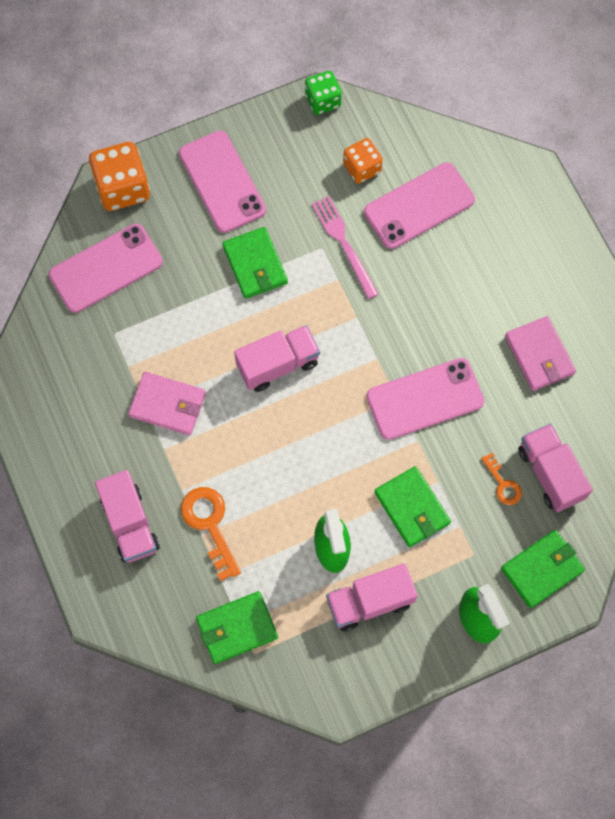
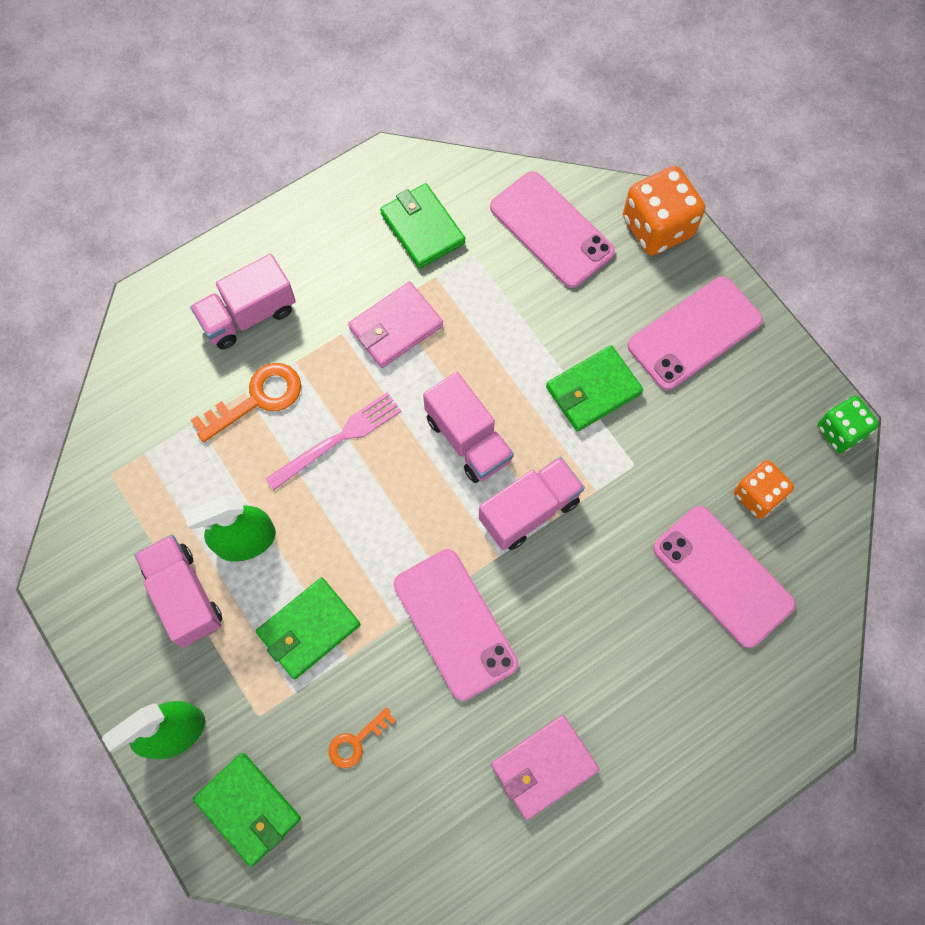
camera: 80 degrees right, 0 degrees up
(168, 405) = (395, 327): pink wallet -> pink wallet turned 45 degrees clockwise
(237, 628) = (138, 450): green wallet -> green wallet (422, 228)
(344, 243) = (646, 490): pink fork -> pink fork (338, 439)
(550, 473) = (380, 803): pink truck -> pink truck (529, 510)

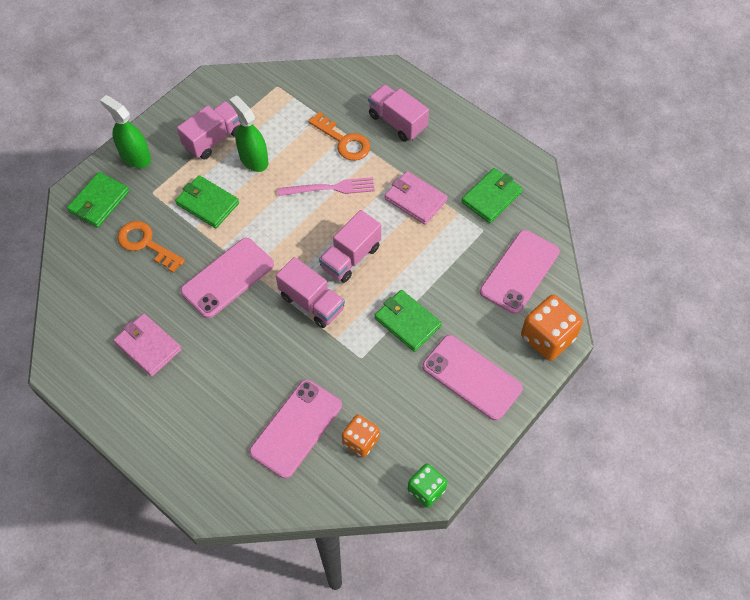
camera: 75 degrees right, 10 degrees down
(338, 439) = (330, 188): pink fork -> pink fork turned 45 degrees counterclockwise
(356, 741) = (146, 244): orange key -> orange key, size x1.71

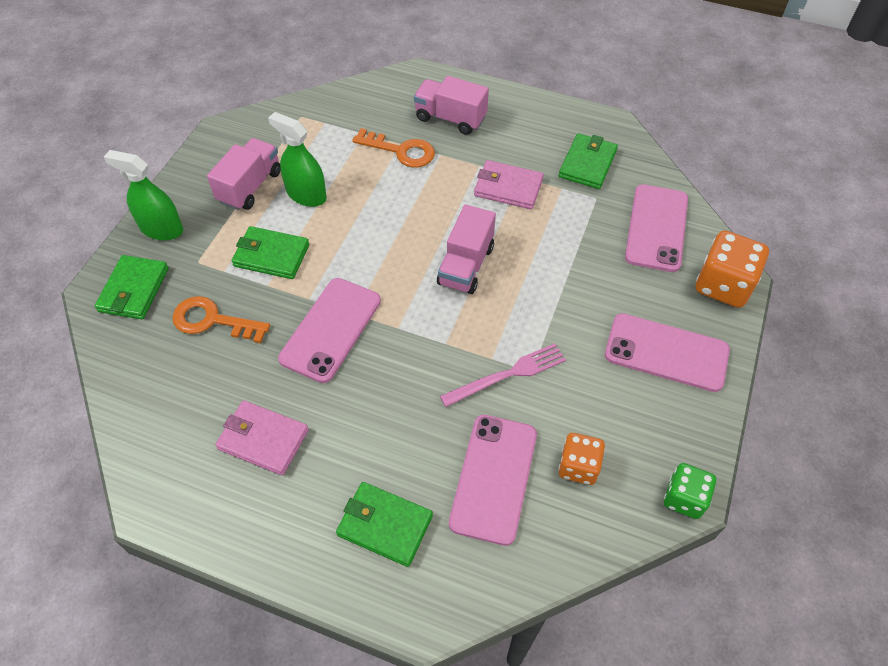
camera: 20 degrees left, 5 degrees down
(312, 302) = (444, 327): pink truck -> none
(330, 188) = (408, 201): pink fork -> pink fork (507, 374)
(407, 322) = (564, 315): green wallet -> green wallet (384, 525)

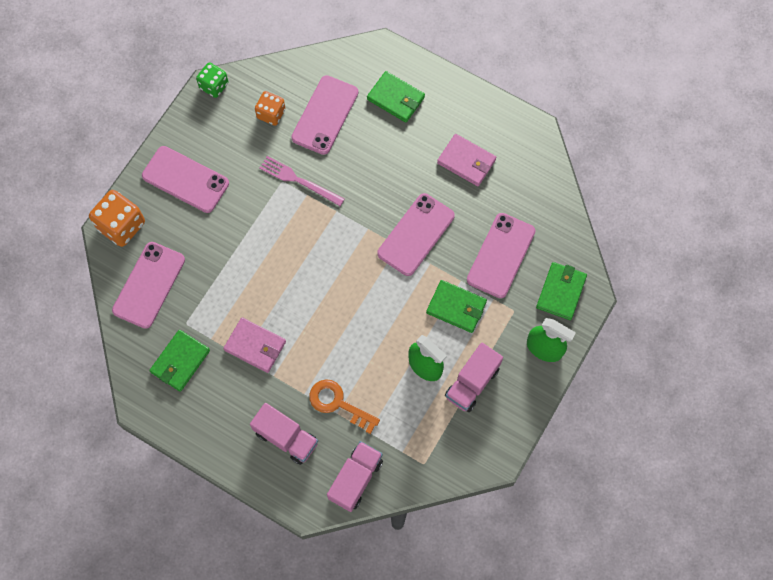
camera: 170 degrees left, 15 degrees up
(213, 320) = (501, 255): orange key -> pink phone
(466, 265) = (307, 273): pink truck -> pink truck (355, 479)
(507, 374) = (299, 181): pink fork -> pink fork turned 45 degrees clockwise

